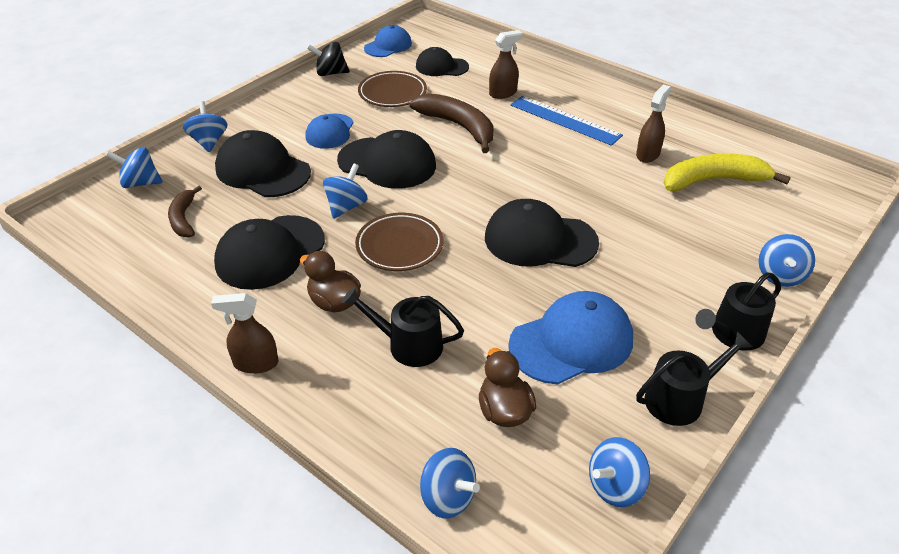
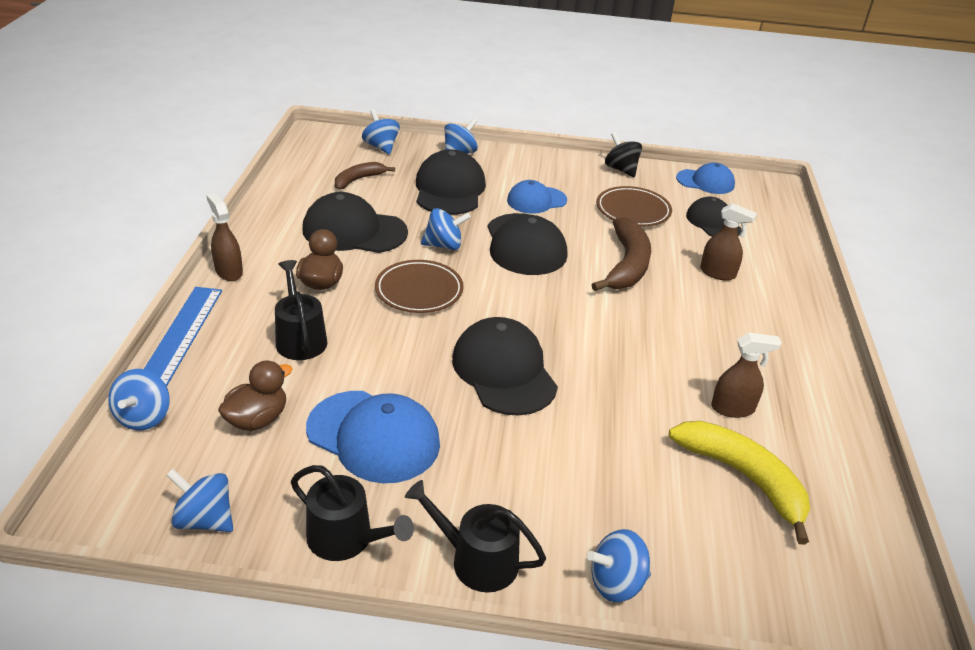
camera: 55 degrees right, 5 degrees down
(565, 120) = (723, 328): blue ruler -> blue ruler (181, 335)

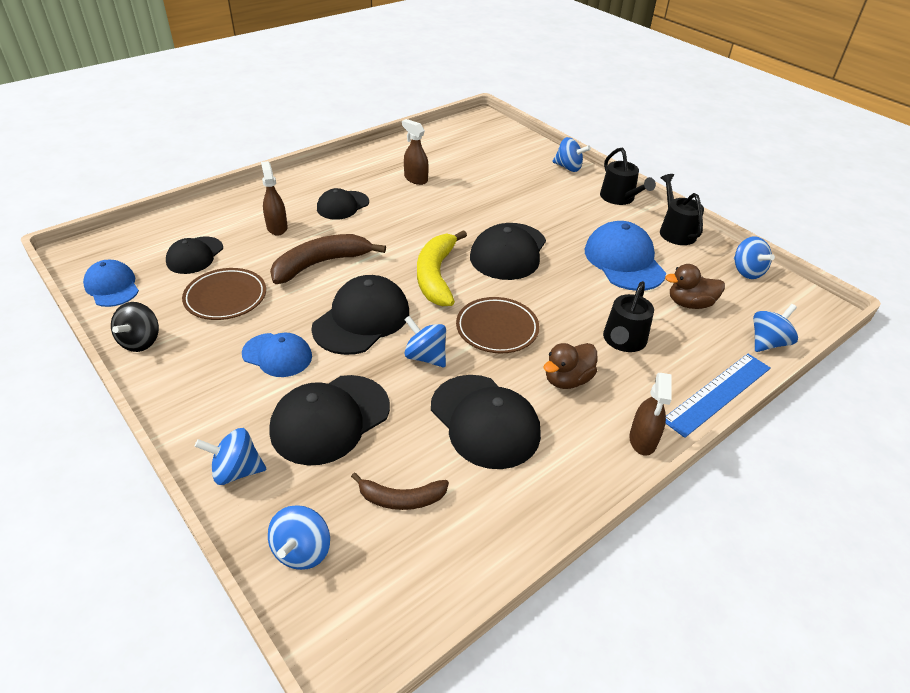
camera: 135 degrees left, 5 degrees up
(721, 326) = (342, 205): none -> black cap
(744, 478) = (460, 162): yellow banana -> yellow banana (436, 276)

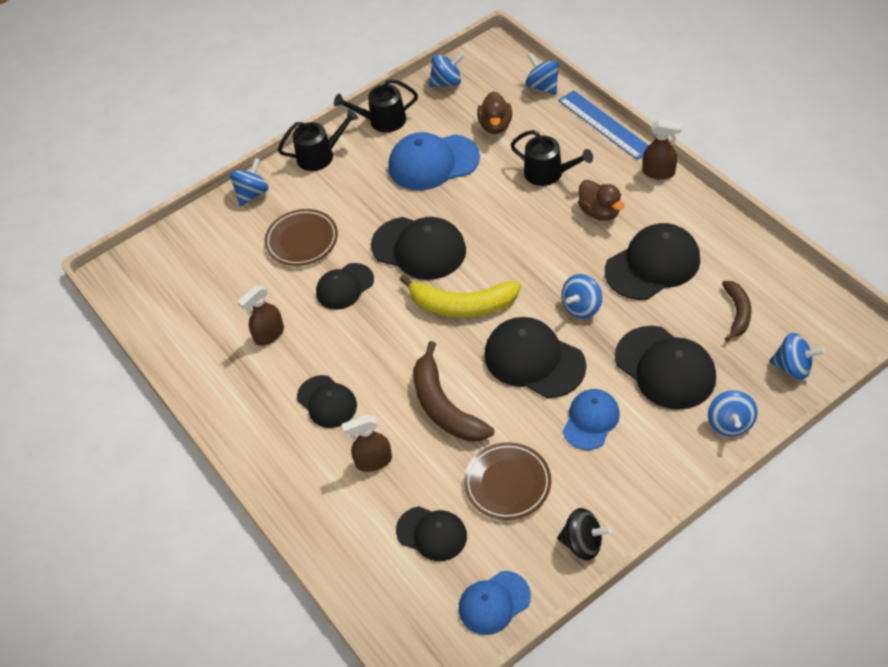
camera: 80 degrees left, 10 degrees up
(463, 212) = (344, 286): none -> black cap
(497, 329) = (539, 257): brown plate -> brown plate (302, 240)

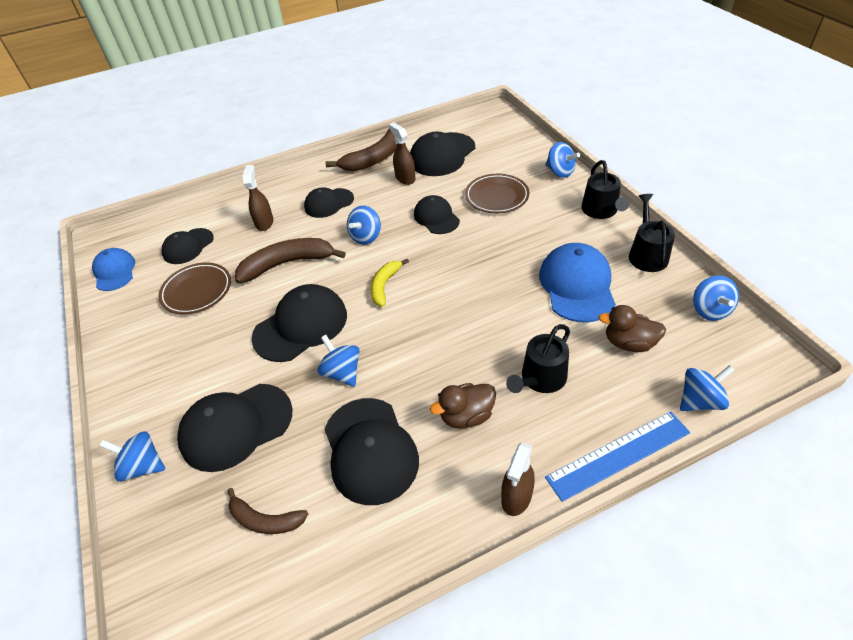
camera: 100 degrees right, 5 degrees down
(224, 379) = (375, 158): none -> brown banana
(419, 248) = (463, 265): black cap -> black cap (442, 155)
(462, 305) = (384, 285): yellow banana -> yellow banana, size x0.59
(583, 543) = (116, 327): black spinning top -> none
(591, 420) = (217, 354): blue cap -> none
(793, 367) = (164, 556): blue spinning top -> blue spinning top (366, 237)

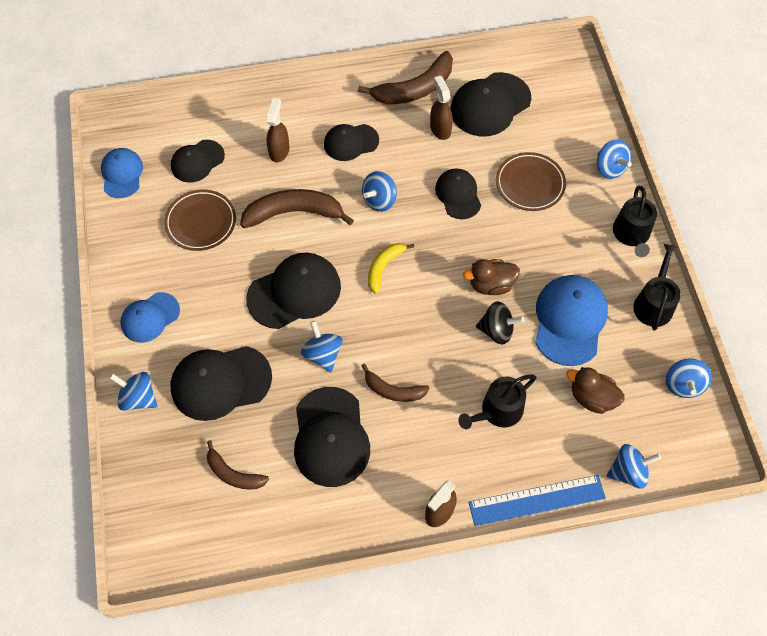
camera: 10 degrees right, 15 degrees up
(151, 384) = (150, 317): none -> blue cap
(425, 387) = (393, 390): none -> brown banana
(466, 416) = (421, 429): brown duck -> brown duck (491, 285)
(511, 310) = (497, 330): none -> black spinning top

